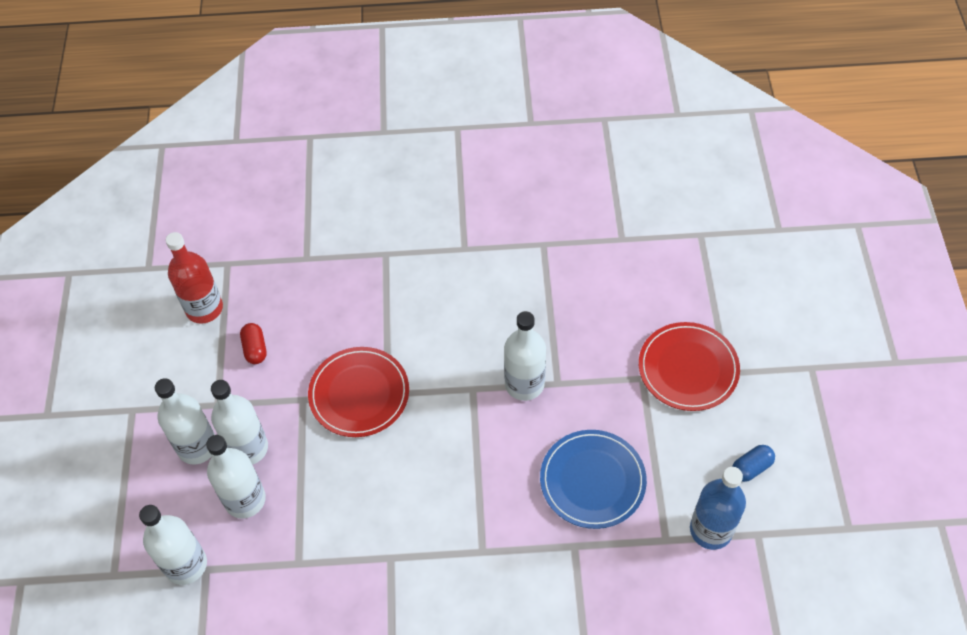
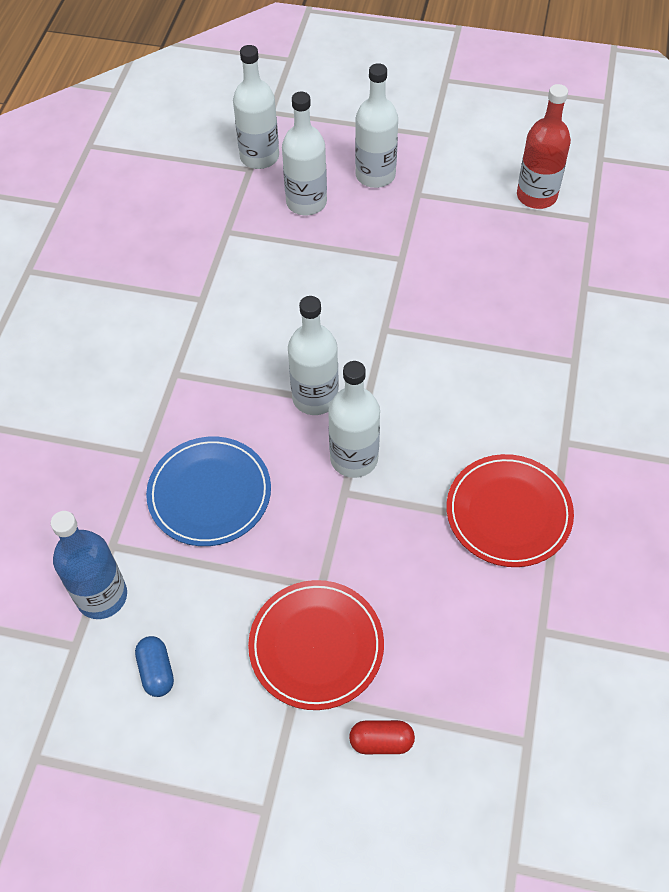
camera: 105 degrees right, 0 degrees up
(248, 448) = (360, 211): white bottle -> white bottle (315, 397)
(255, 349) = (474, 229): red capsule -> red capsule (381, 741)
(359, 394) = (392, 305): red plate -> red plate (508, 513)

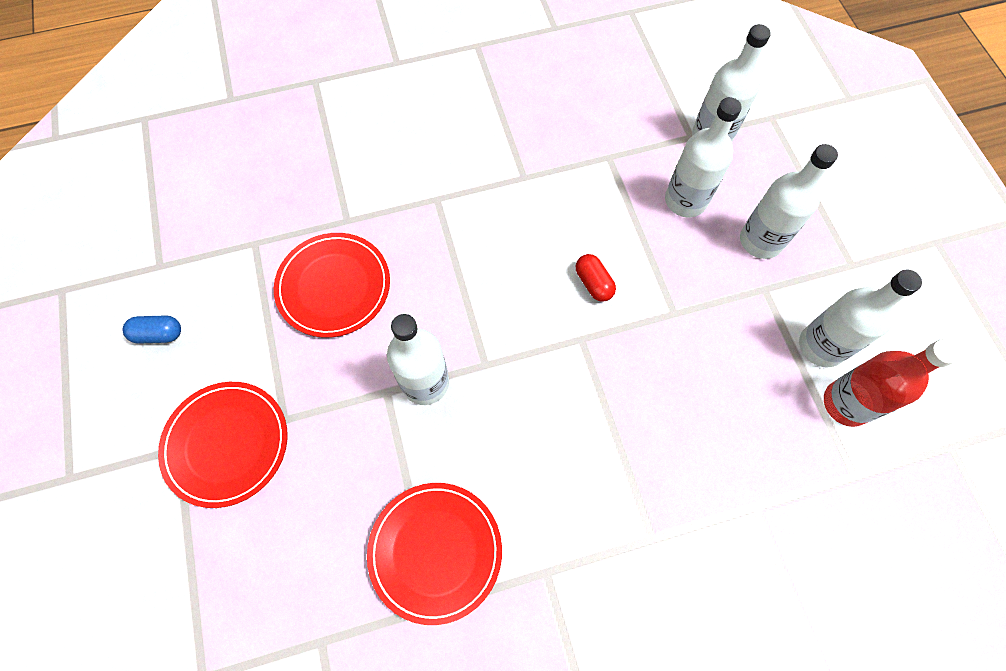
camera: 60 degrees right, 10 degrees up
(102, 596) = (207, 261): blue bottle -> none
(156, 671) = (159, 334): blue capsule -> blue capsule turned 45 degrees clockwise
(209, 493) = (334, 286): blue plate -> red plate
(315, 397) = (472, 318): white bottle -> white bottle (821, 346)
(381, 741) = (158, 543): red capsule -> red capsule (593, 283)

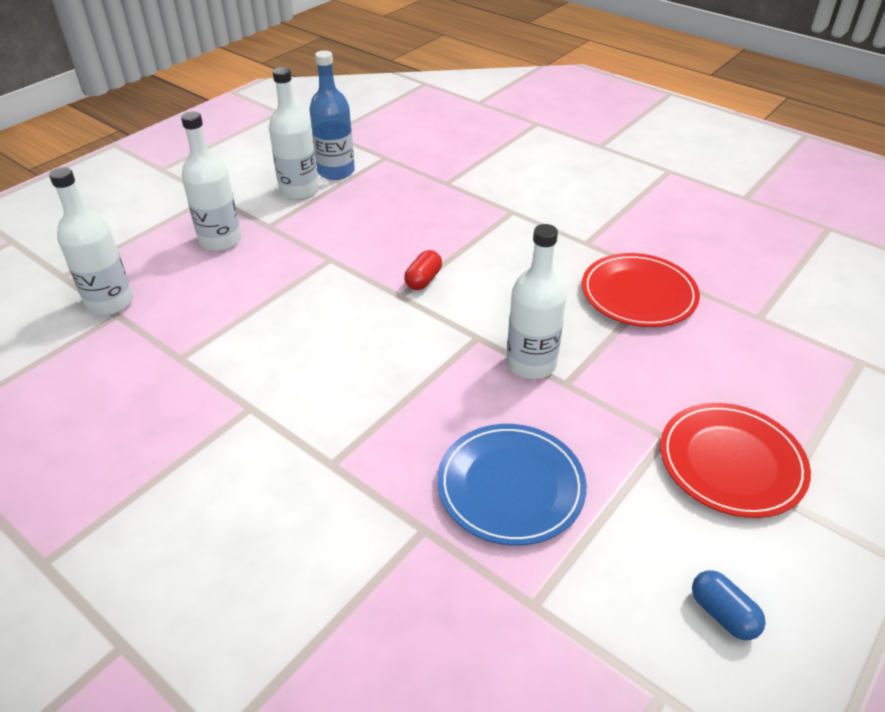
camera: 125 degrees left, 25 degrees down
(334, 286) = (510, 486): red plate -> blue plate
(593, 283) = (340, 310): red capsule -> red capsule (423, 280)
(685, 200) = (204, 292): white bottle -> none
(846, 403) = (336, 171): red bottle -> blue bottle

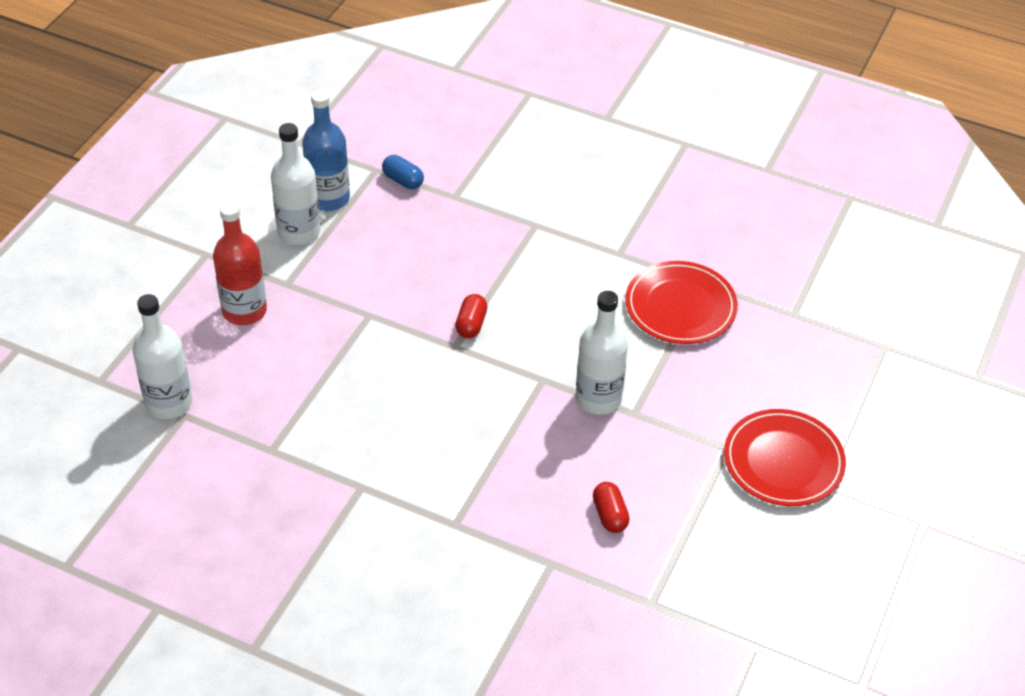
camera: 15 degrees left, 5 degrees up
(220, 241) = (244, 311): white bottle -> red bottle
(510, 486) = (610, 515): blue plate -> red capsule
(722, 614) = (789, 582): blue capsule -> blue capsule (403, 180)

